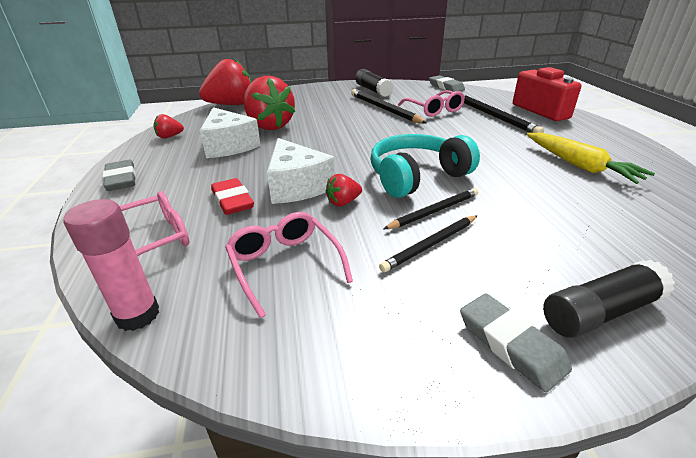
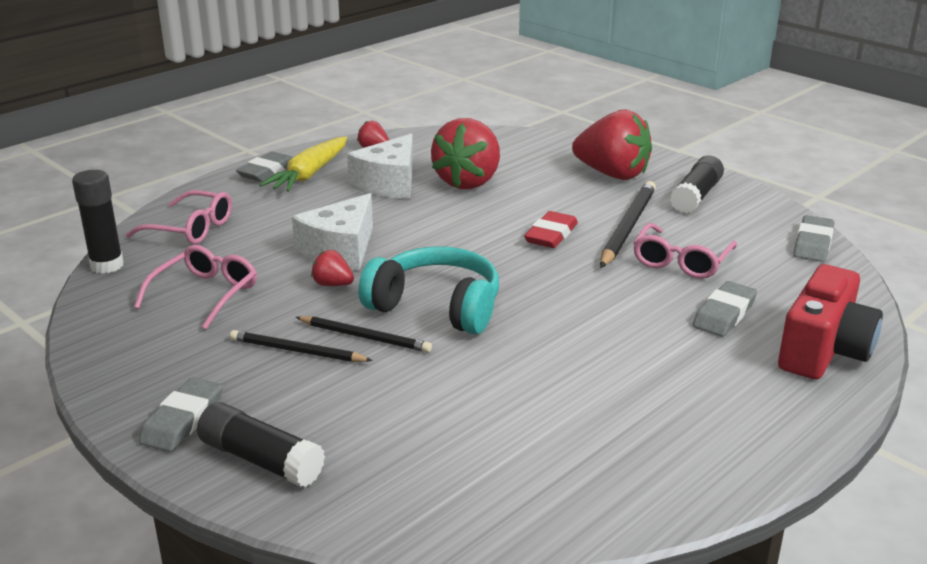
camera: 55 degrees right, 5 degrees down
(138, 315) = (107, 265): pink glue stick -> black glue stick
(231, 105) = (500, 137): red strawberry -> red strawberry (612, 174)
(232, 200) = (281, 233): red eraser -> red eraser (551, 235)
(494, 116) = (724, 314): black pencil -> grey eraser
(579, 165) = (609, 413): yellow carrot -> yellow carrot (309, 174)

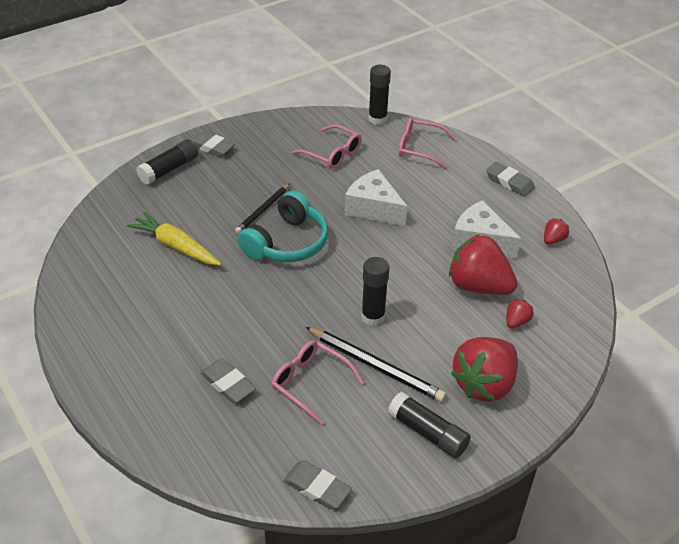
camera: 100 degrees right, 15 degrees up
(191, 229) = (419, 148): pink glasses -> pink glasses turned 75 degrees clockwise
(297, 351) = (258, 184): black pencil -> none
(309, 174) = (502, 202): yellow carrot -> yellow carrot (176, 246)
(332, 284) = (329, 202): red strawberry -> red strawberry (516, 321)
(551, 235) = (373, 317): red eraser -> black glue stick
(824, 351) = (161, 423): red camera -> none

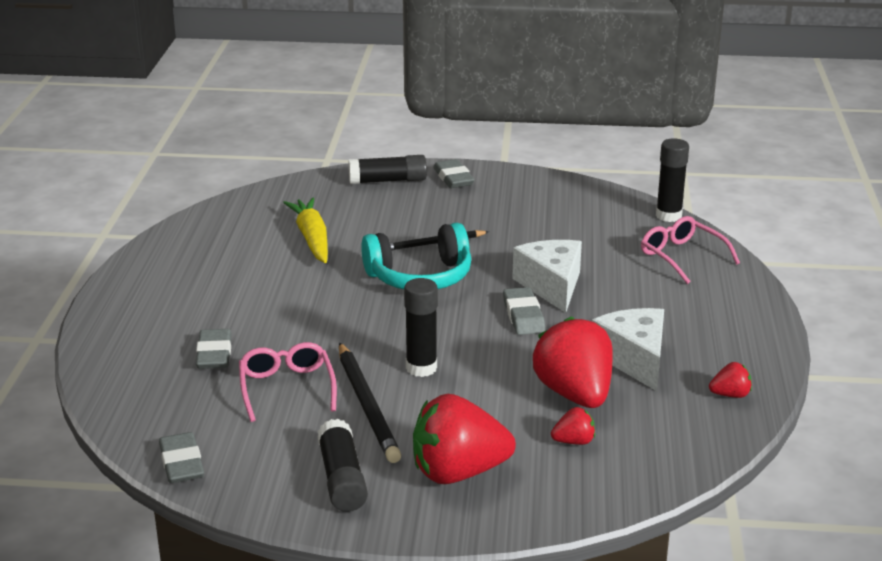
camera: 40 degrees right, 15 degrees down
(332, 154) = (572, 226): pink glasses -> none
(509, 182) = (752, 324): grey eraser -> grey eraser (523, 316)

